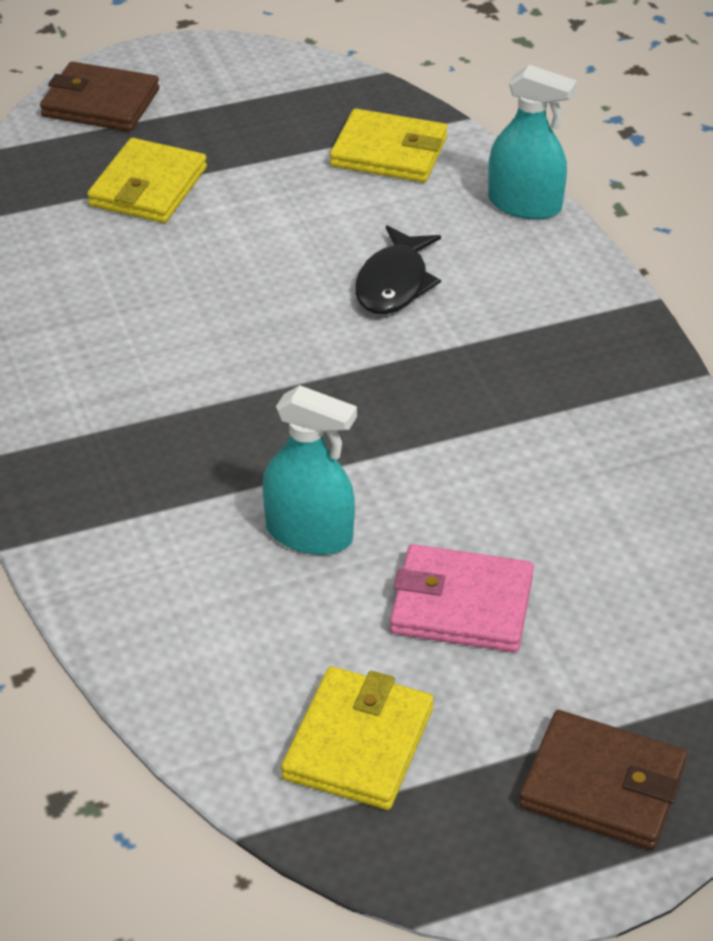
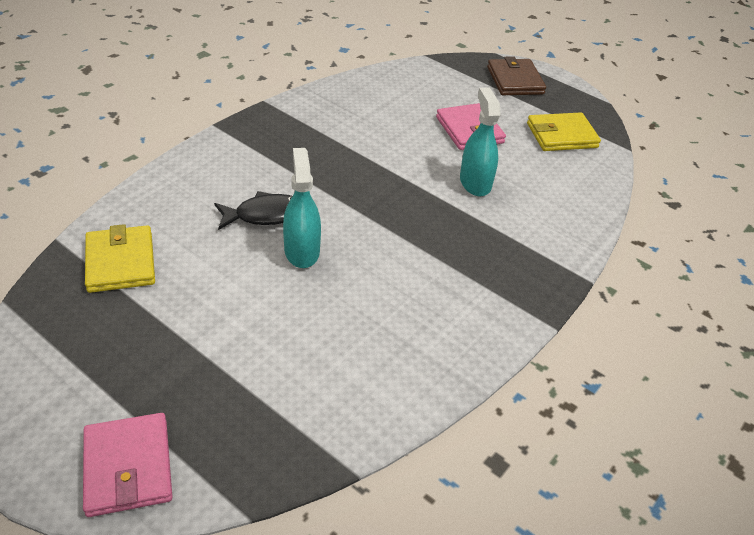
camera: 125 degrees left, 0 degrees up
(100, 103) = (128, 467): brown wallet -> pink wallet
(148, 187) = (235, 373): yellow wallet -> none
(525, 204) = (152, 188): turquoise spray bottle -> turquoise spray bottle (302, 251)

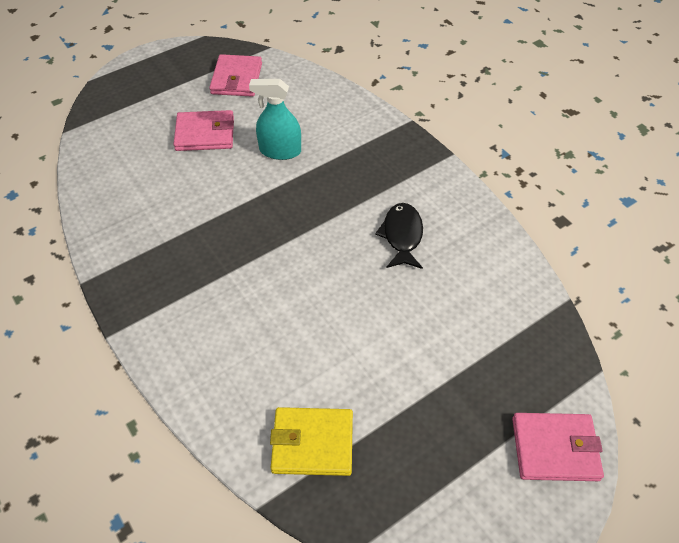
camera: 70 degrees left, 10 degrees up
(265, 215) = (277, 310): black fish -> black fish (402, 236)
(302, 251) = (334, 290): turquoise spray bottle -> none
(515, 80) = (142, 81): brown wallet -> none
(561, 135) = (236, 79): yellow wallet -> pink wallet

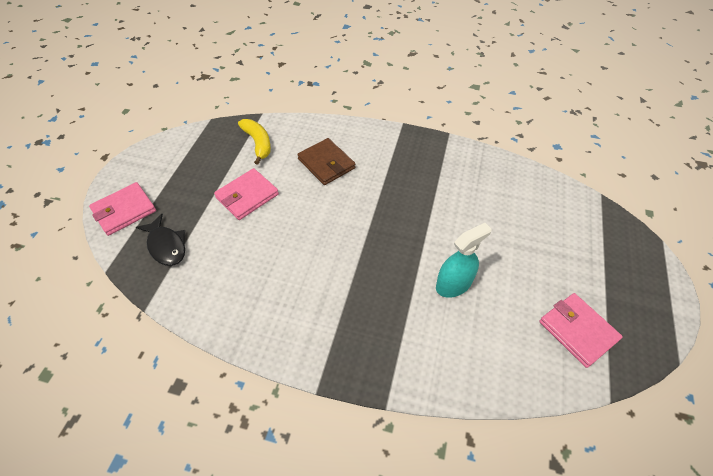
camera: 140 degrees right, 0 degrees up
(205, 134) = (521, 258): pink wallet -> pink wallet (247, 196)
(259, 342) = (326, 163): none -> brown wallet
(312, 443) = (258, 143): yellow wallet -> yellow banana
(402, 236) = (299, 277): black fish -> black fish (166, 246)

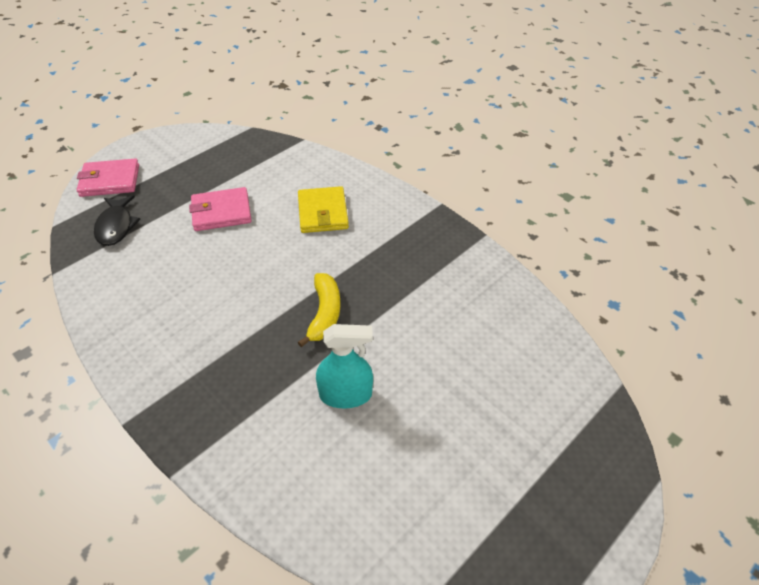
camera: 30 degrees right, 5 degrees down
(258, 143) = (274, 166): yellow banana -> yellow banana (324, 313)
(326, 163) = (323, 212): brown wallet -> yellow wallet
(577, 331) = (443, 521): pink wallet -> none

